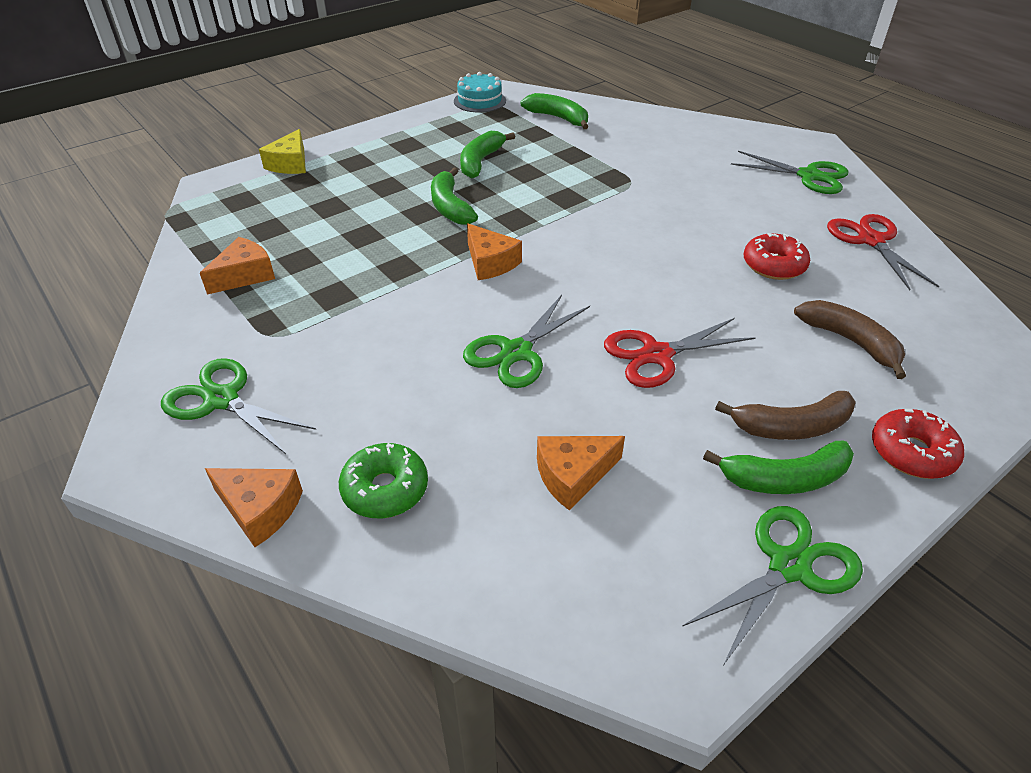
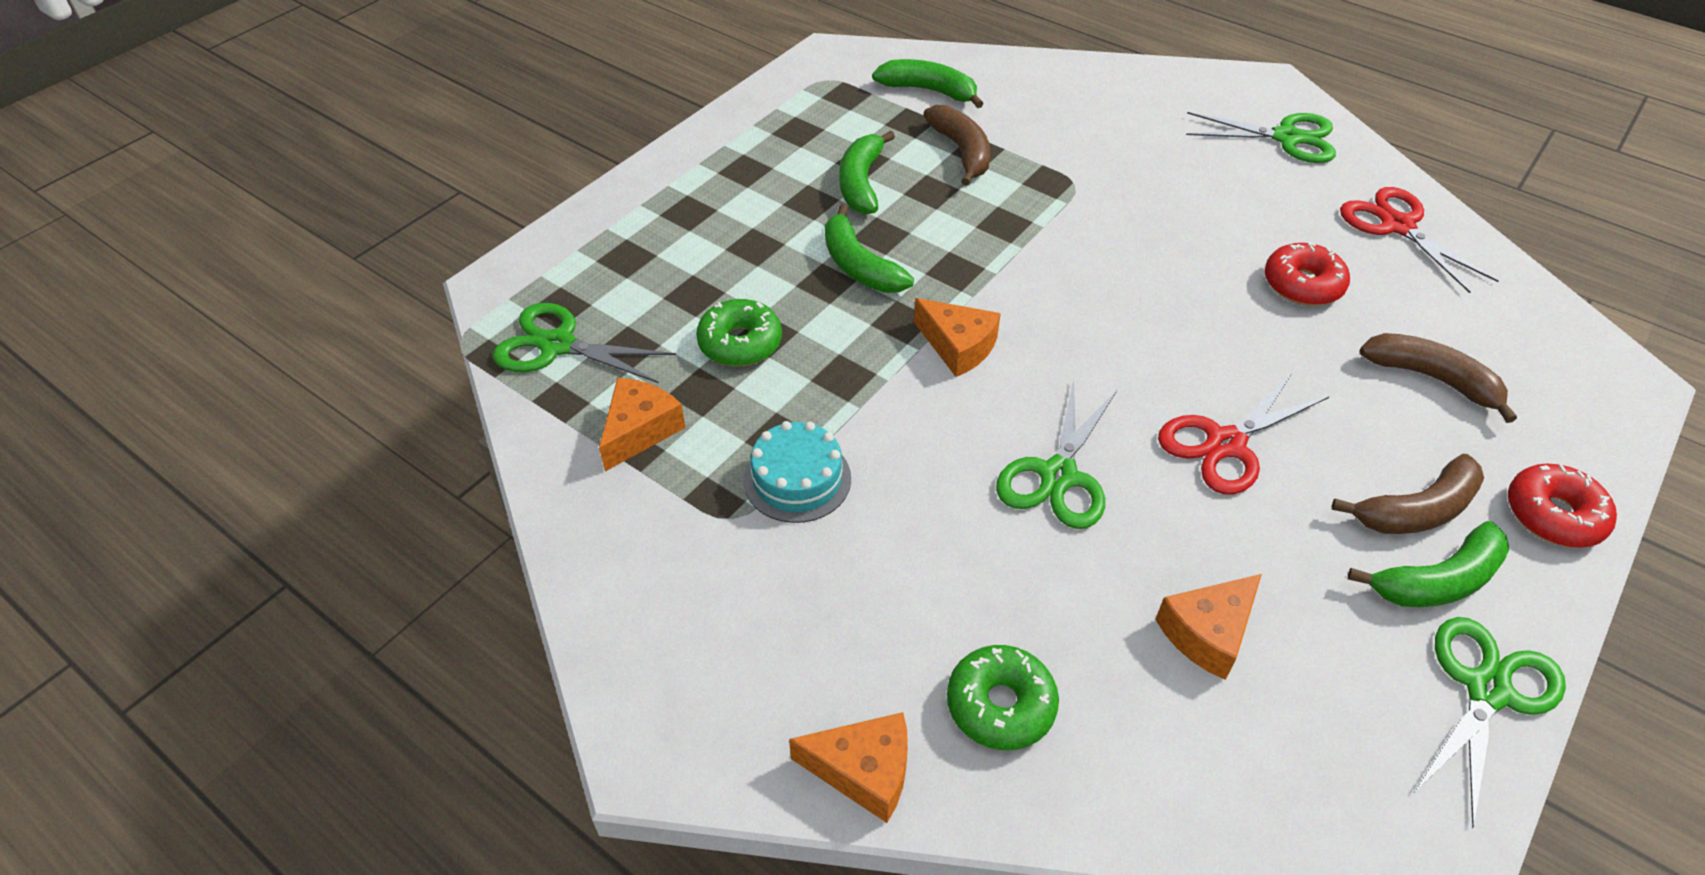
camera: 15 degrees left, 5 degrees up
(222, 399) = (723, 628): green scissors -> green scissors (557, 345)
(290, 164) = (595, 230): yellow cheese -> none
(342, 237) = (740, 343): none -> green donut
(479, 101) = (806, 76): turquoise cake -> turquoise cake (797, 479)
(561, 154) = (962, 152): none -> brown banana

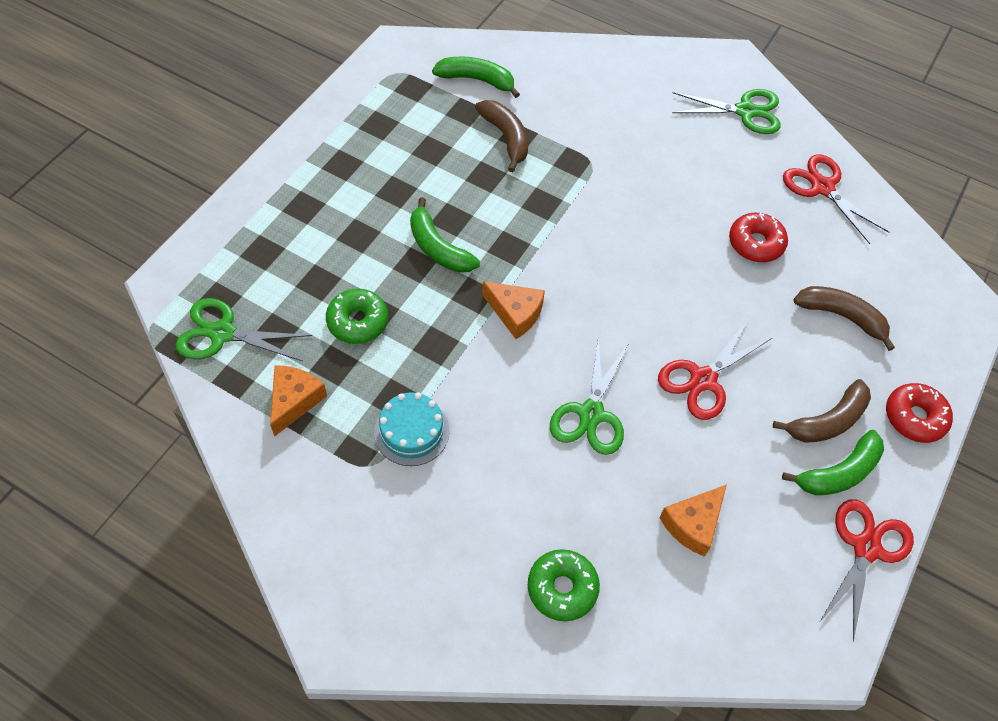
camera: 10 degrees left, 10 degrees up
(861, 183) = (432, 172): green banana -> none
(864, 771) = (478, 643): orange cheese -> none
(1487, 690) = (866, 548): green scissors -> red scissors

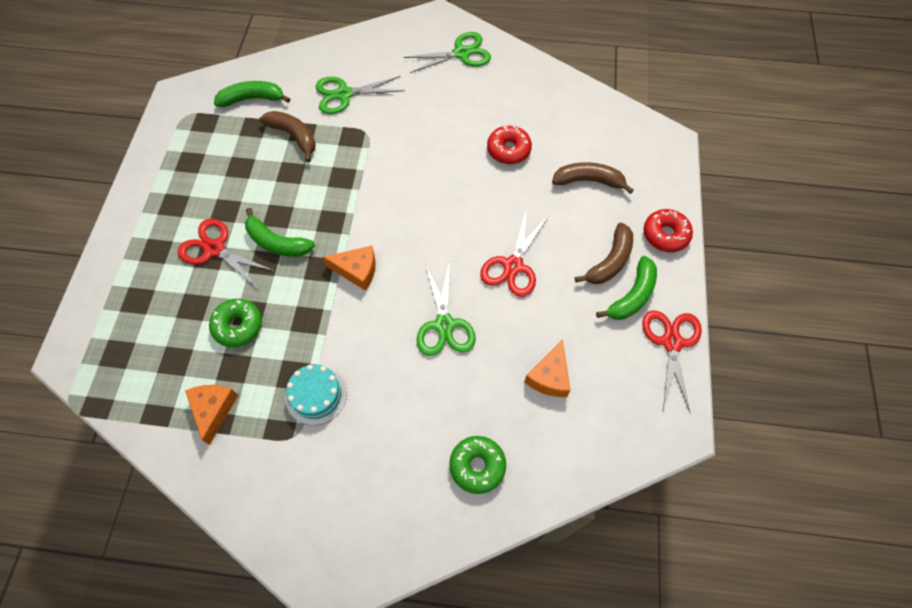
camera: 20 degrees left, 5 degrees up
(222, 333) = (132, 379): green scissors -> green scissors (344, 94)
(822, 187) = (537, 91): red scissors -> red scissors (214, 249)

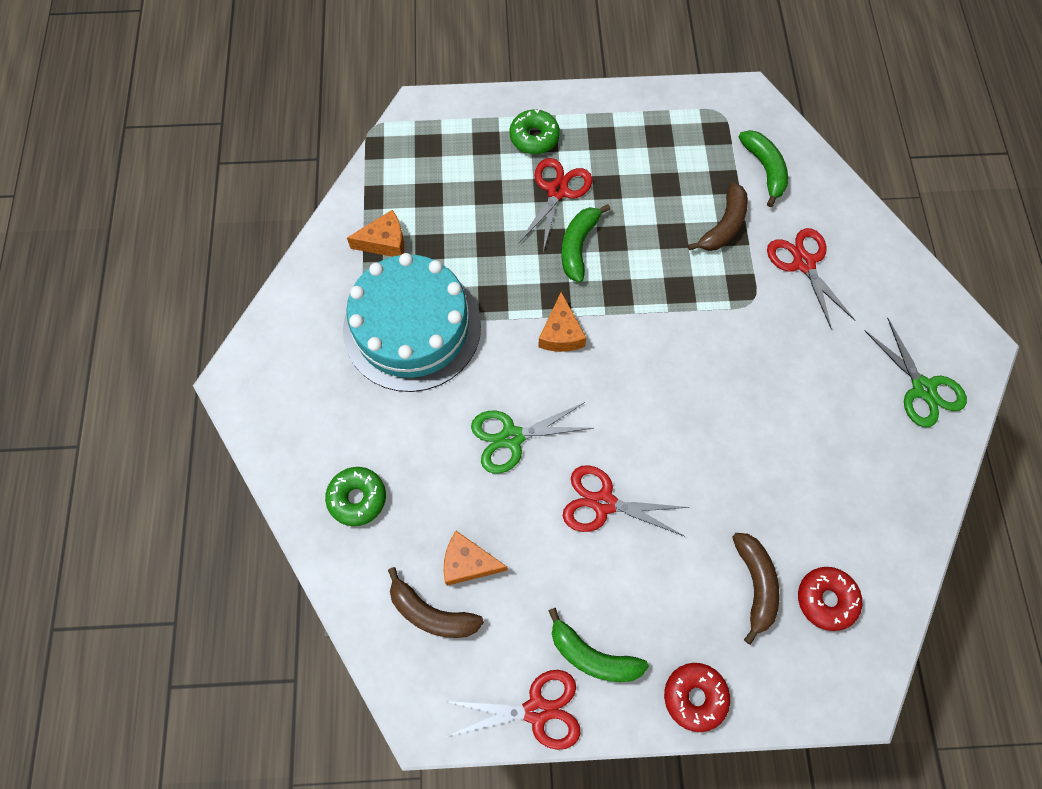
camera: 80 degrees right, 5 degrees up
(238, 326) = (474, 237): green donut -> green donut (534, 137)
(316, 395) = (412, 327): turquoise cake -> turquoise cake, size x2.19
(344, 94) = (804, 263): green scissors -> red scissors
(508, 150) = (776, 474): red donut -> red donut (826, 599)
(610, 261) = (636, 623): brown banana -> brown banana (431, 613)

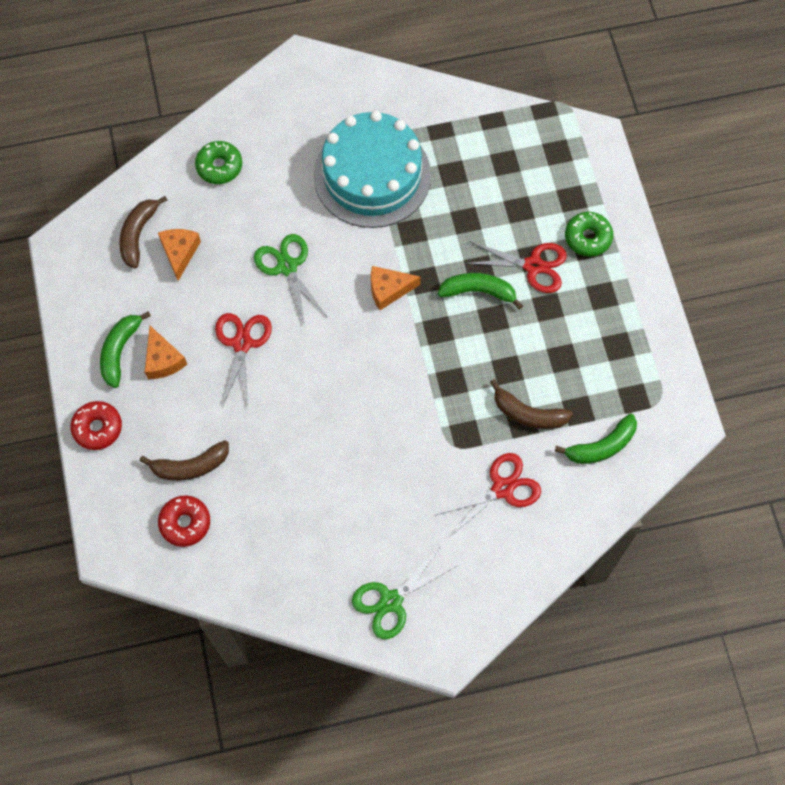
camera: 80 degrees right, 0 degrees up
(384, 242) = (449, 138): orange cheese -> orange cheese (163, 360)
(537, 710) = (76, 318): red scissors -> none

